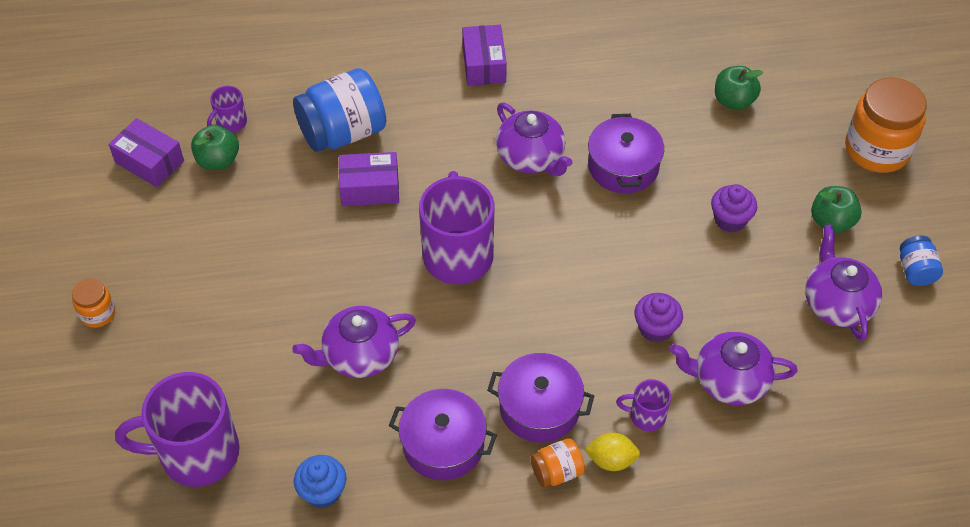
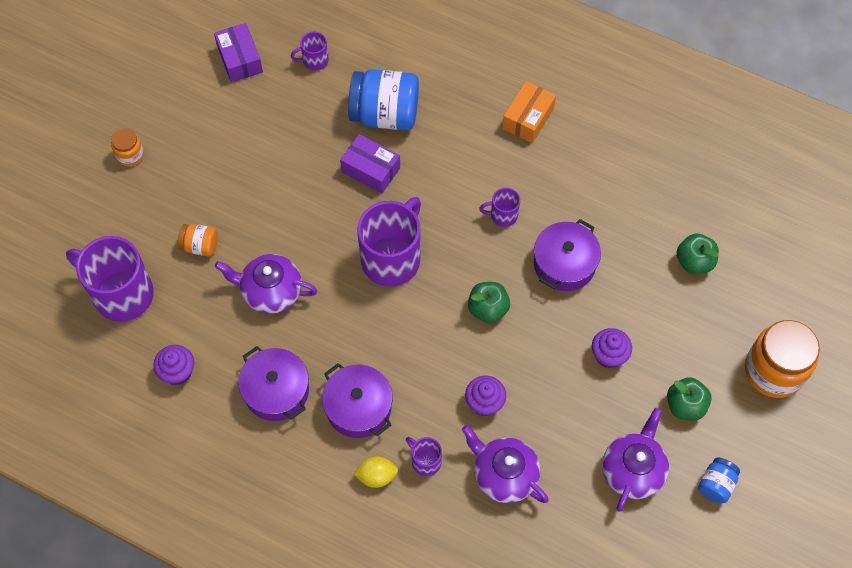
camera: 35 degrees right, 10 degrees up
(218, 160) = (285, 86): green apple -> green apple (488, 309)
(323, 492) = (178, 372): blue cupcake -> purple cupcake
(484, 64) = (528, 118): purple box -> orange box
(531, 157) = (502, 215): purple teapot -> purple mug
(557, 472) = (334, 459): orange jar -> orange jar (200, 246)
(611, 460) = (376, 476): yellow lemon -> yellow lemon turned 45 degrees counterclockwise

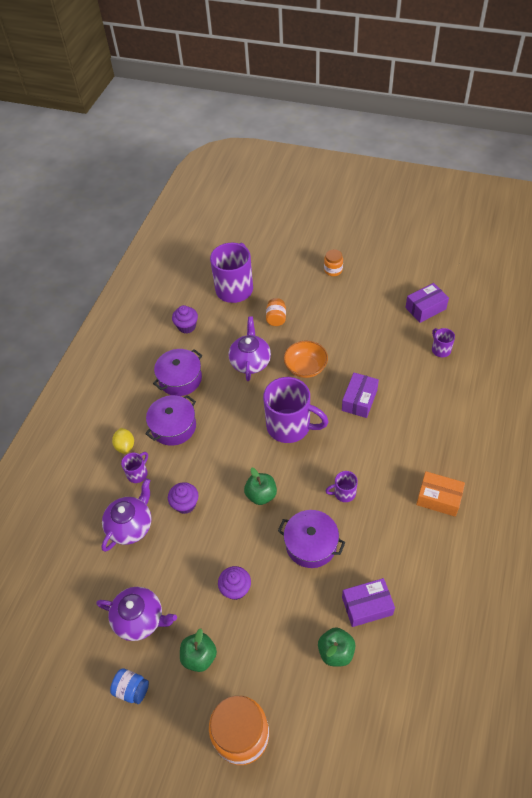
camera: 85 degrees right, 10 degrees down
(300, 223) = (305, 367): none -> orange bowl
(385, 114) = (409, 400): blue jar -> none
(502, 215) = (344, 493): purple mug -> purple mug turned 90 degrees counterclockwise
(647, 220) = (367, 606): none -> purple box

